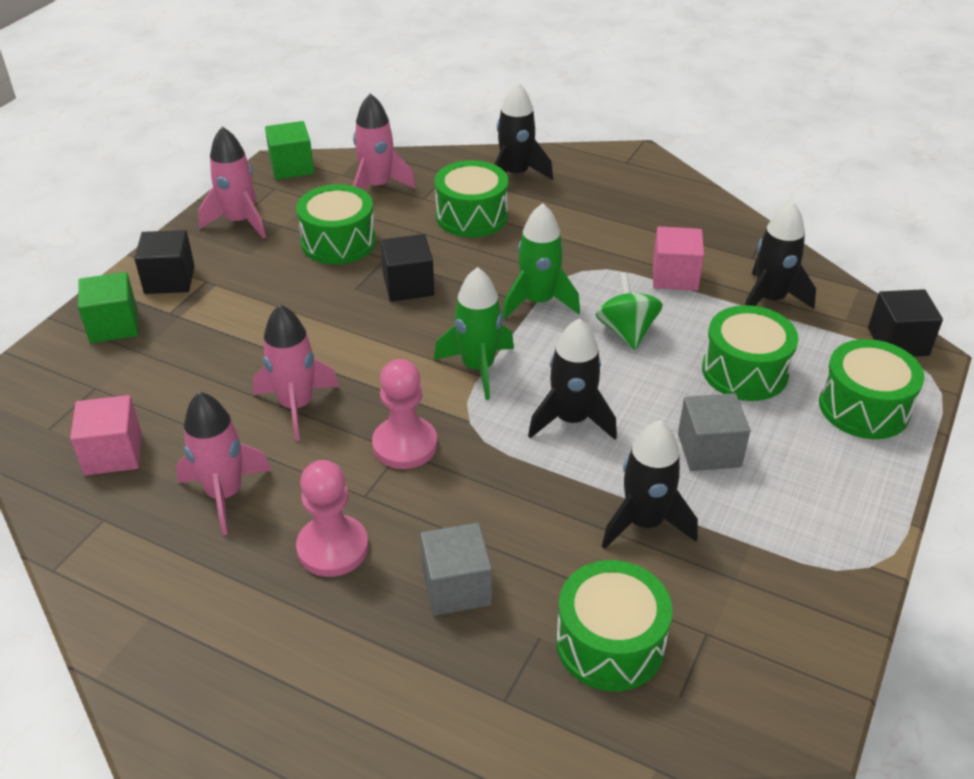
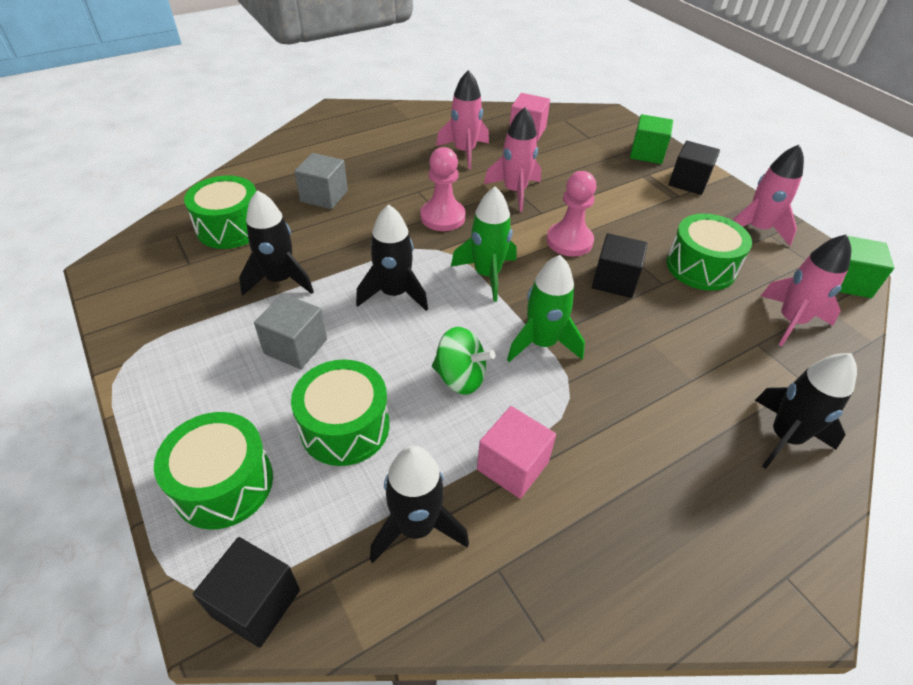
camera: 120 degrees right, 5 degrees up
(332, 548) = (393, 170): pink pawn -> pink pawn (569, 241)
(471, 216) = (707, 362): green drum -> none

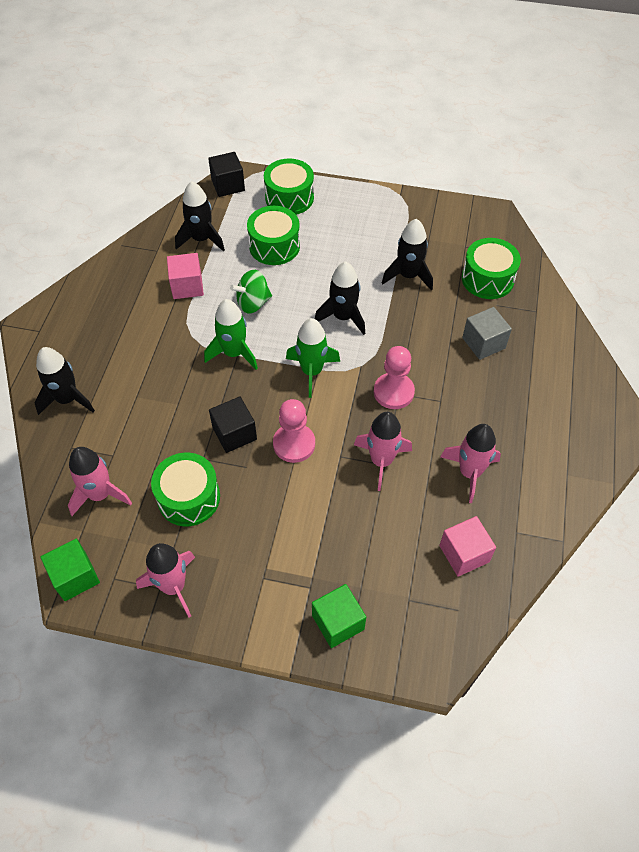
camera: 135 degrees right, 10 degrees up
(295, 346) = (345, 256): grey cube -> none
(688, 182) = (269, 607): black cube -> none

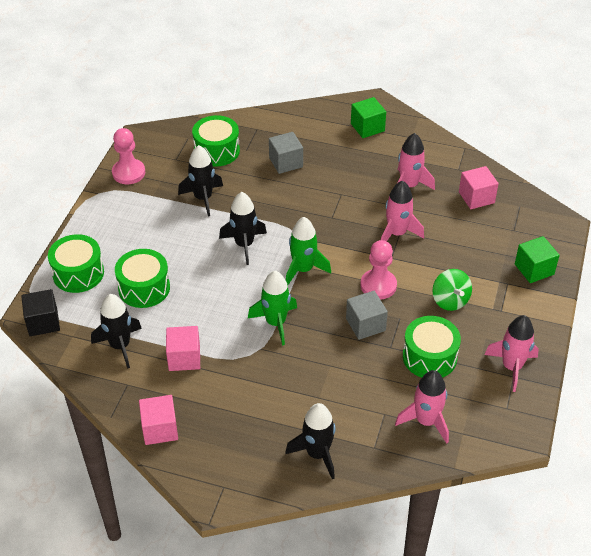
camera: 85 degrees left, 10 degrees down
(75, 577) = (507, 435): green cube -> green cube (367, 127)
(105, 279) = (160, 429): none -> pink cube
(234, 433) = (365, 324): black cube -> grey cube
(253, 303) = (216, 307): green spinning top -> green spinning top (450, 300)
(393, 392) = (330, 220): pink pawn -> pink pawn (128, 173)

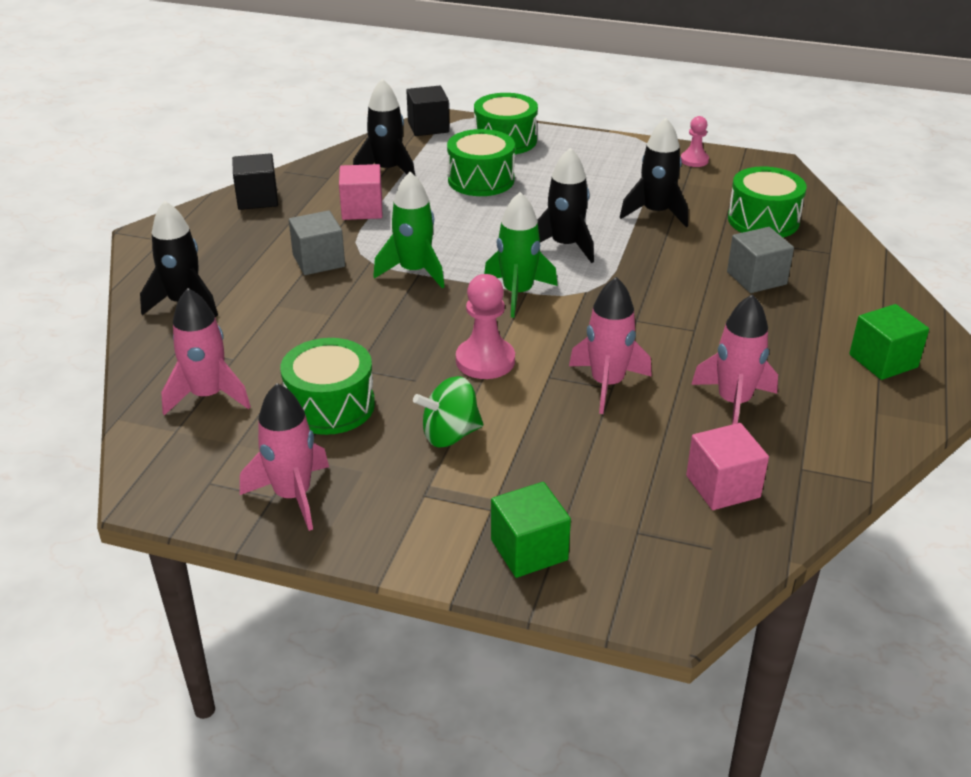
camera: 90 degrees right, 10 degrees down
(128, 173) = (694, 160): pink pawn -> pink pawn, size x0.61
(160, 429) = (257, 199): pink cube -> black cube
(365, 324) = (404, 346): grey cube -> grey cube (318, 261)

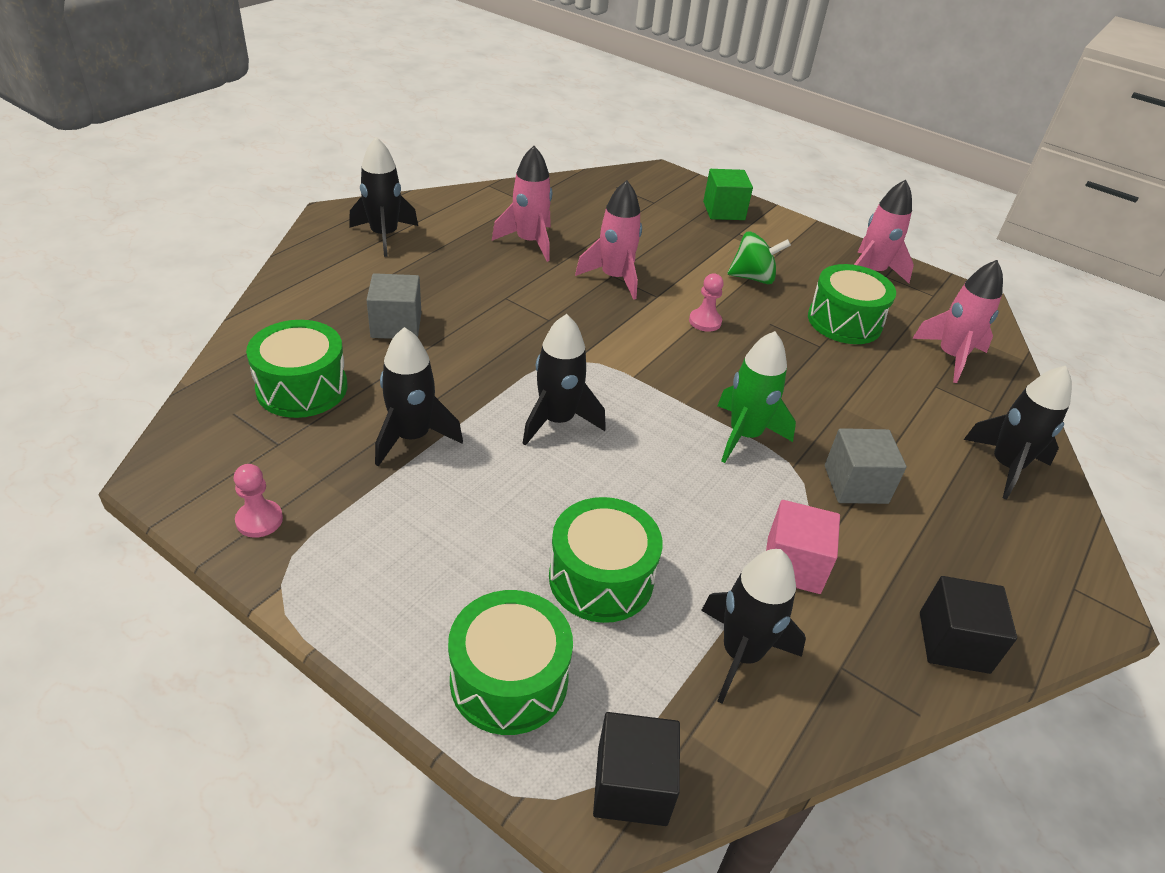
camera: 165 degrees left, 5 degrees up
(485, 361) = (705, 321): pink pawn -> pink pawn, size x0.61
(517, 293) = (644, 376): green rocket -> none
(723, 486) = (584, 206): pink cube -> none
(883, 361) = (384, 236): green cube -> black rocket

